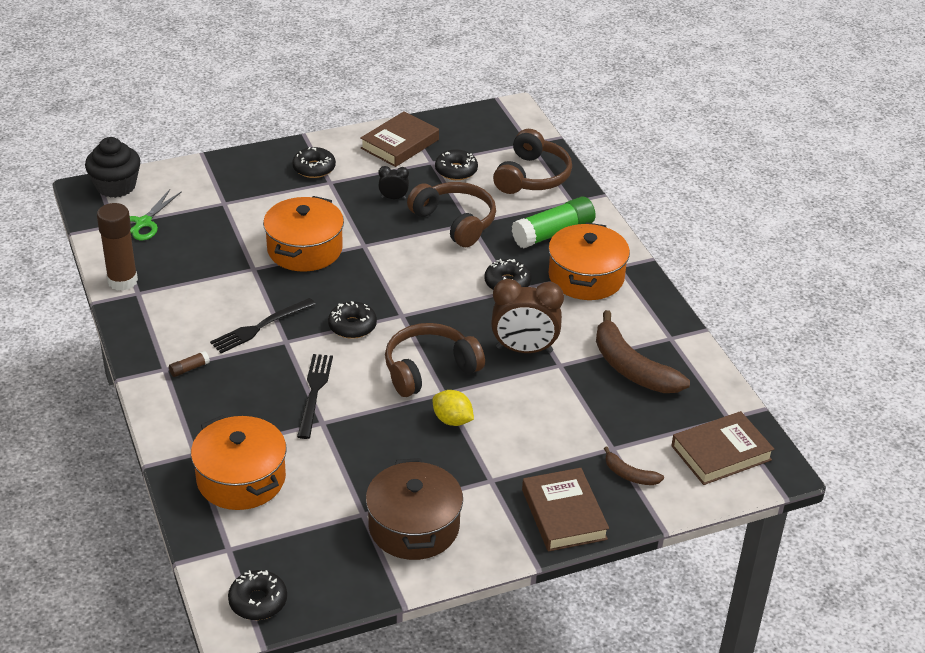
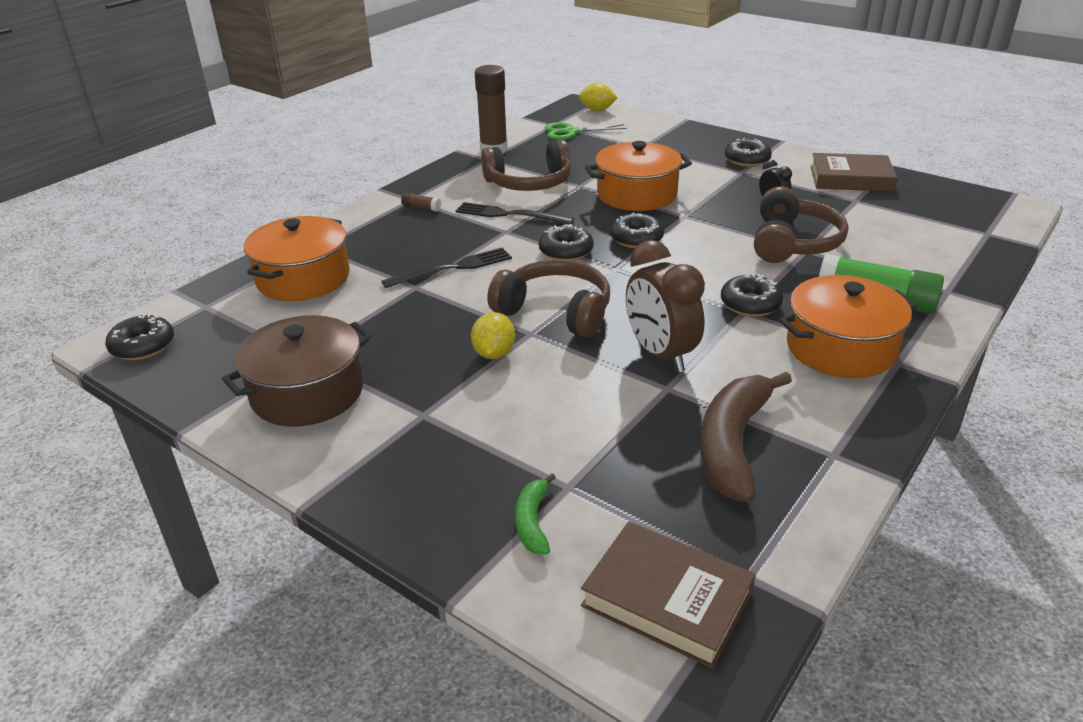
camera: 60 degrees right, 5 degrees down
(116, 186) = (597, 110): black cupcake -> yellow lemon
(456, 171) = (867, 215): black donut -> black donut (636, 239)
(532, 176) = (940, 254): brown headphones -> brown headphones (529, 183)
(564, 514) = (410, 492): brown book -> none
(629, 475) = (532, 522): brown banana -> green banana

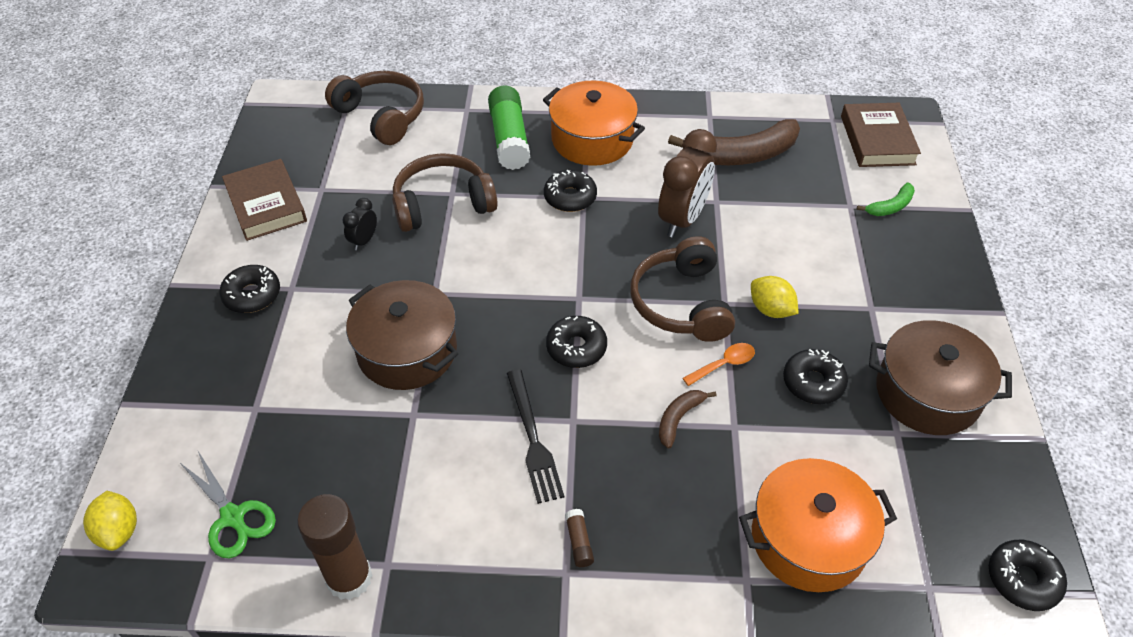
camera: 125 degrees left, 15 degrees up
(453, 268) = (679, 419): black fork -> brown banana
(471, 305) = (724, 364): none -> orange spoon
(494, 353) = (770, 309): yellow lemon -> yellow lemon turned 75 degrees clockwise
(529, 183) = (437, 468): brown headphones -> brown headphones (382, 116)
(636, 194) = (407, 351): orange pot -> brown pot
(636, 239) = (511, 308): black donut -> black donut (813, 382)

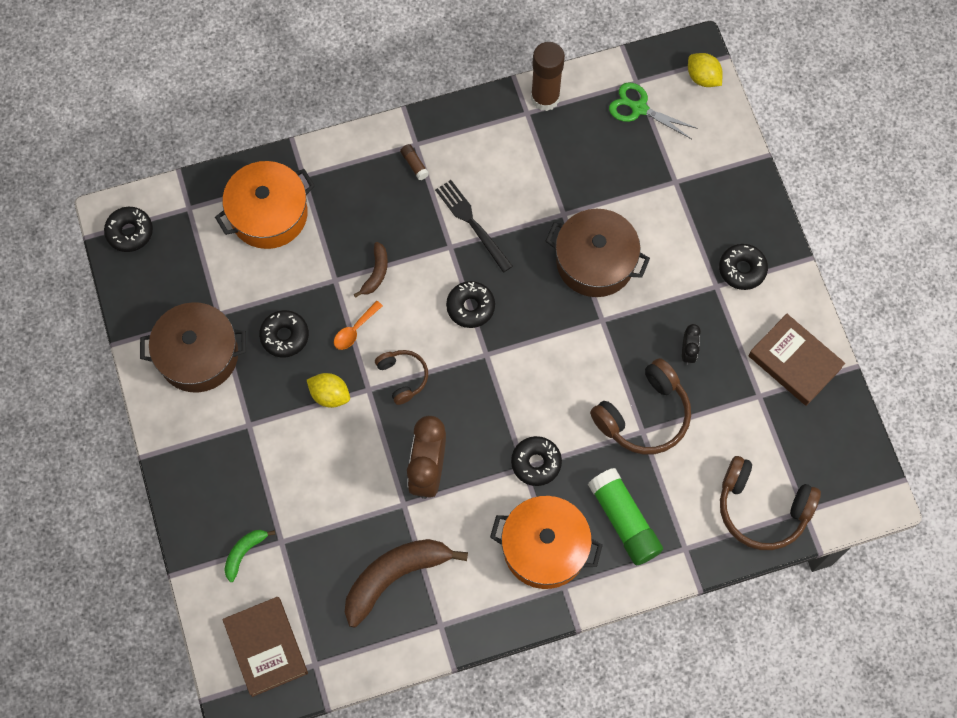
camera: 160 degrees right, 20 degrees up
(681, 303) = (403, 377): brown headphones -> brown headphones, size x0.57

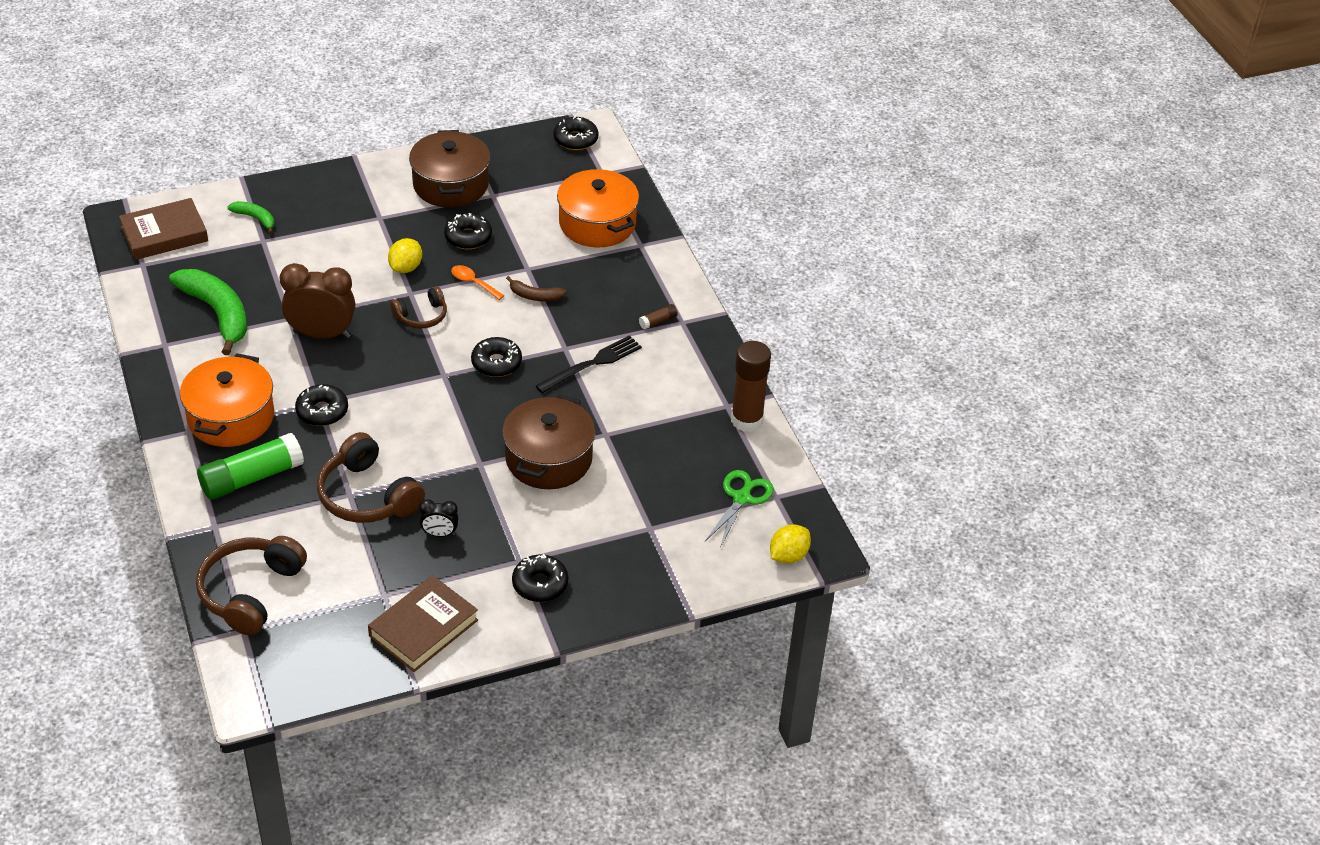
camera: 85 degrees right, 25 degrees down
(395, 576) = (217, 313): brown banana -> green banana

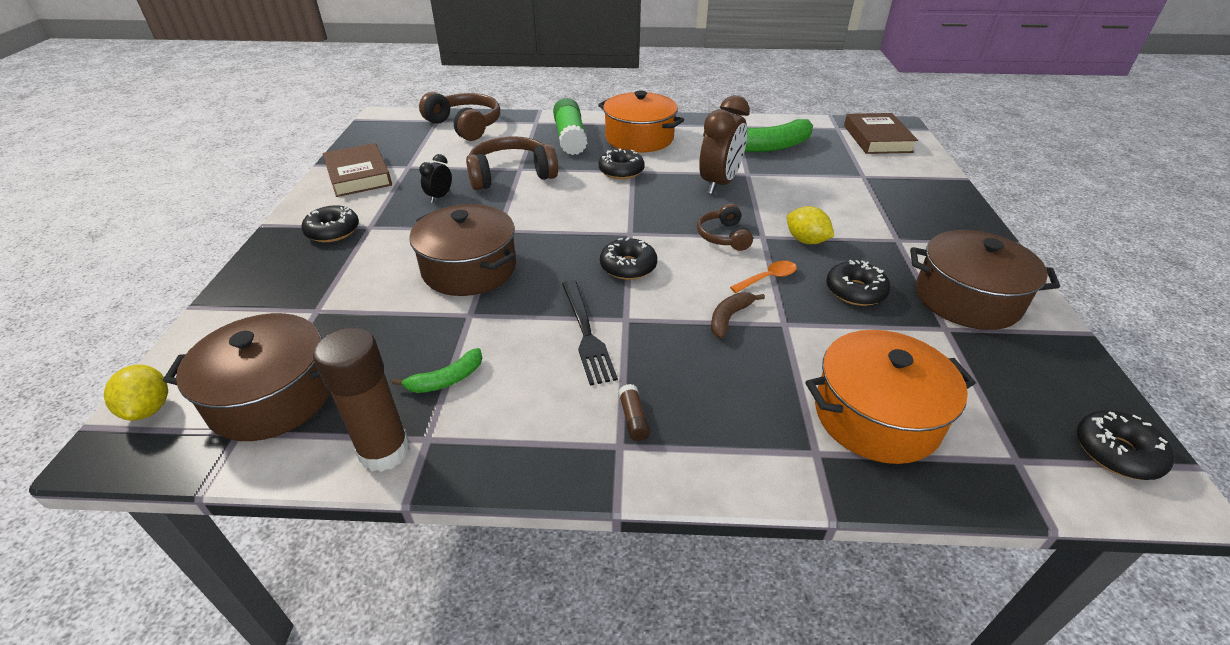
camera: 115 degrees right, 5 degrees down
(255, 218) = (898, 176): green banana -> green banana (446, 380)
(741, 498) = (272, 396): green scissors -> brown pot

